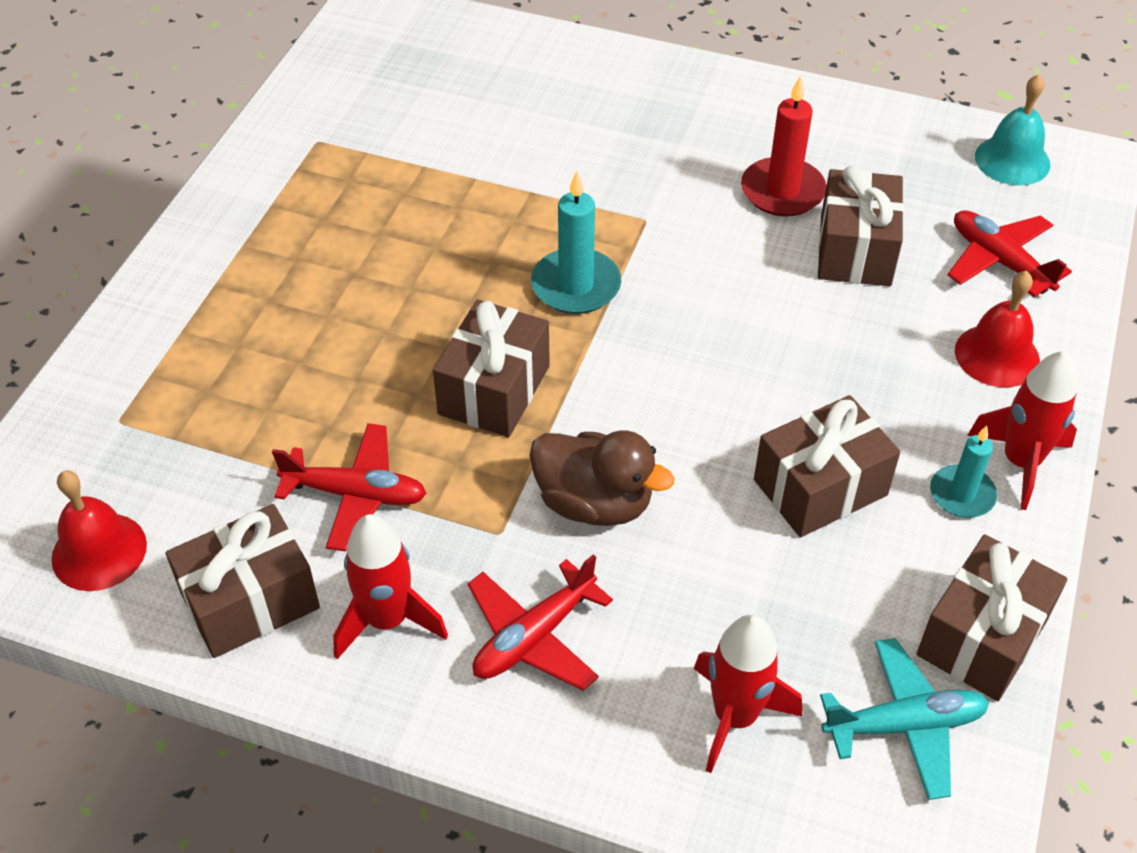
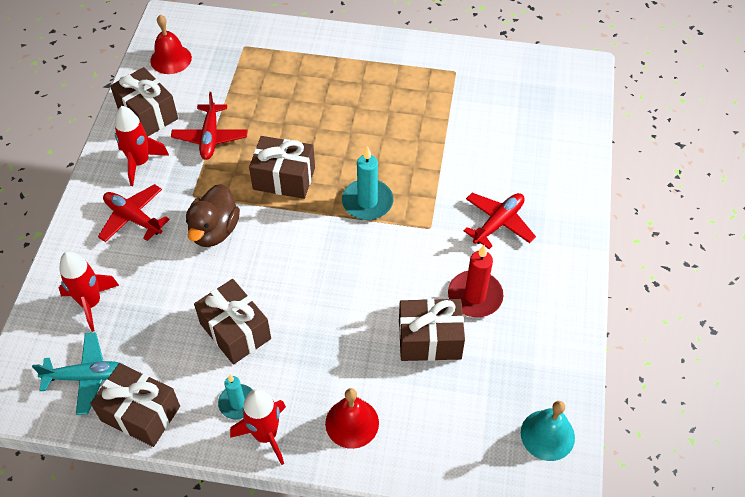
camera: 80 degrees right, 5 degrees up
(904, 725) = (86, 377): turquoise plane -> turquoise plane turned 75 degrees counterclockwise
(1000, 261) = (439, 425): red plane -> red plane (498, 223)

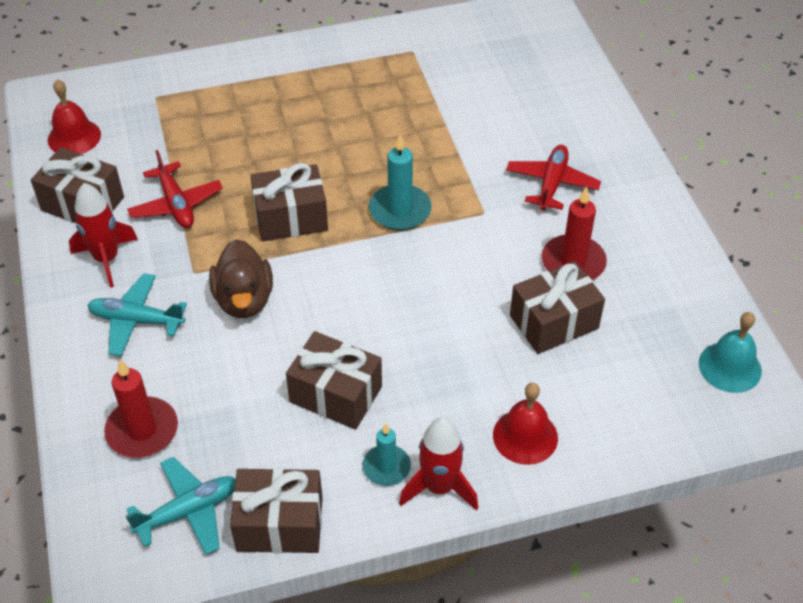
camera: 25 degrees left, 5 degrees down
(91, 303) = (142, 430): red rocket -> red candle
(133, 218) = (136, 320): red plane -> turquoise plane

